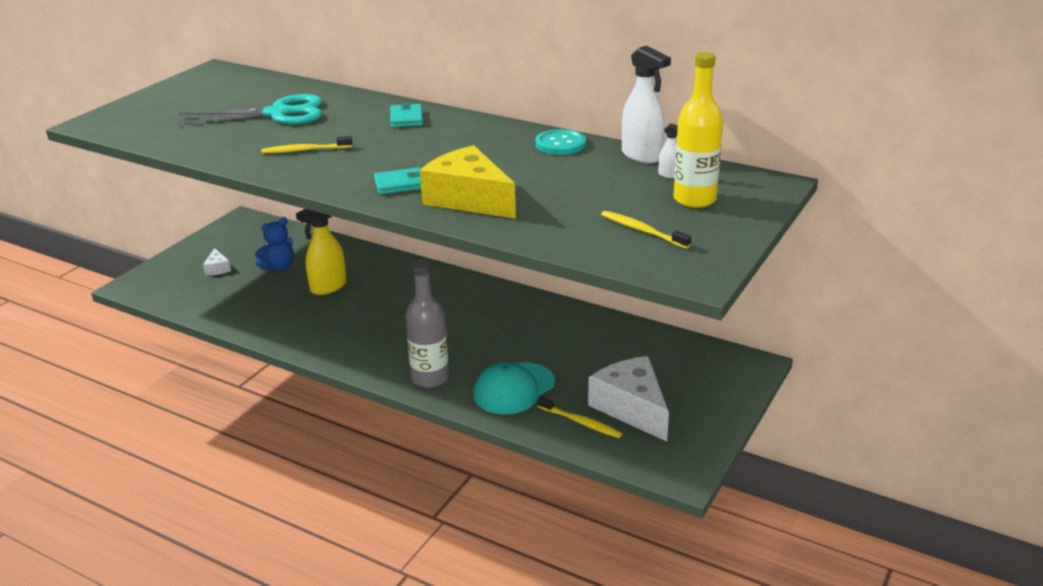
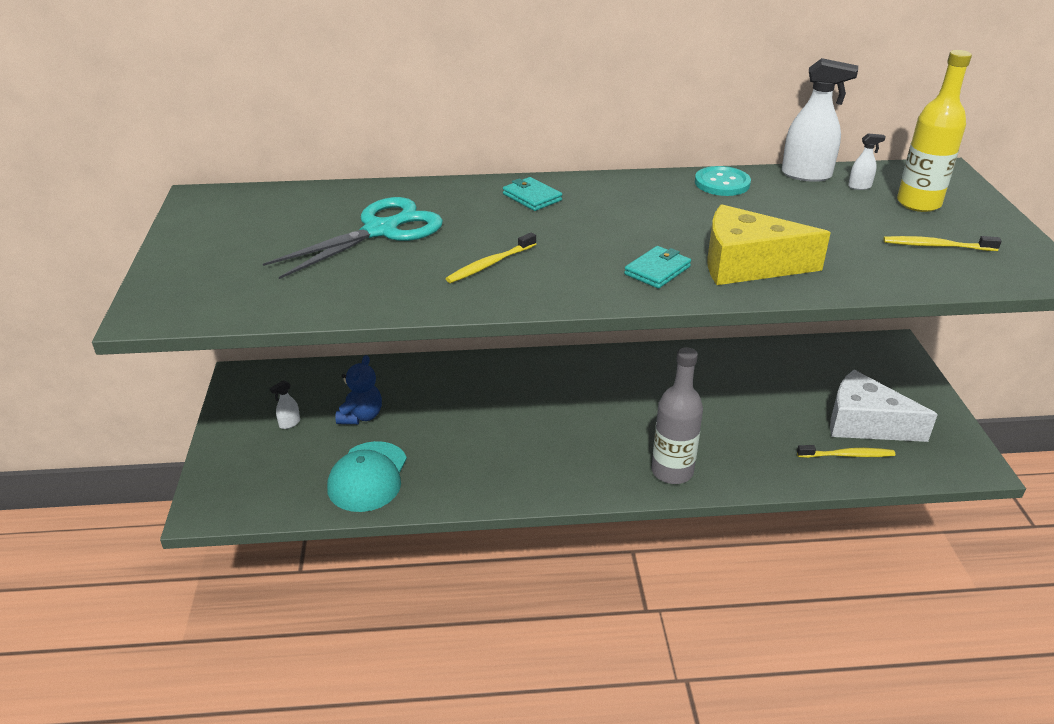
camera: 35 degrees left, 5 degrees up
(217, 268) = (290, 445): white cheese -> none
(233, 256) = (289, 423): none -> white spray bottle
(328, 287) = (445, 418): yellow spray bottle -> none
(513, 389) = (755, 448): turquoise cap -> turquoise cap (368, 477)

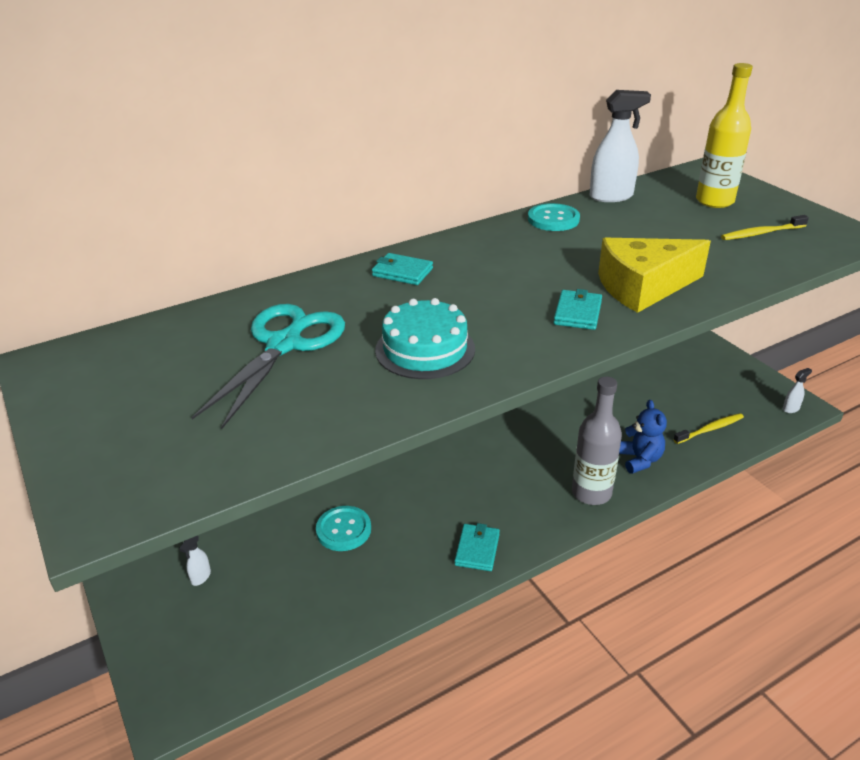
camera: 25 degrees left, 0 degrees up
(361, 416) = (272, 542): blue teddy bear -> blue teddy bear (640, 460)
(368, 477) = (323, 603): turquoise cap -> none
(424, 426) = (343, 530): none -> turquoise button
(490, 264) = (425, 349): yellow toothbrush -> turquoise cake
(527, 482) = (477, 549): none -> turquoise wallet
(860, 186) = (660, 197): white spray bottle -> white spray bottle (791, 408)
(865, 423) = (702, 398): white cheese -> none

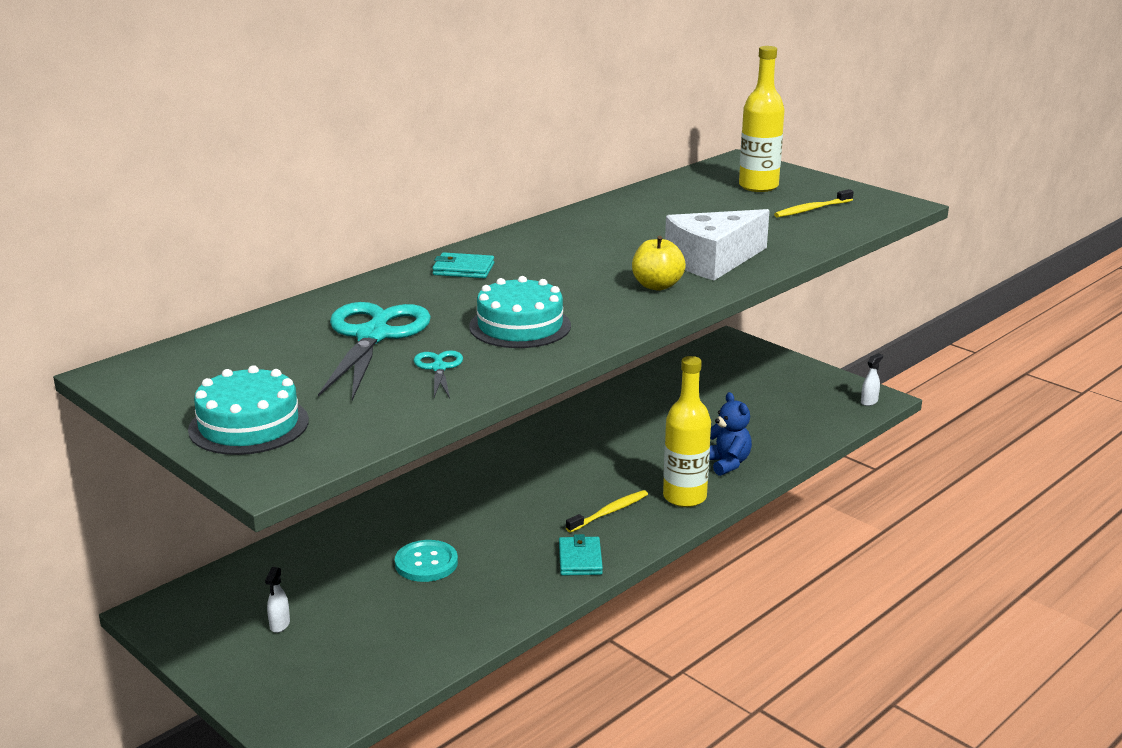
camera: 15 degrees left, 10 degrees down
(115, 445) = (249, 425): none -> turquoise cake
(325, 395) = (439, 368): none -> turquoise scissors
(553, 219) = (600, 213): turquoise button -> none
(577, 313) = (657, 286): turquoise wallet -> yellow apple
(591, 493) = (684, 497): grey bottle -> yellow bottle
(611, 196) = (652, 190): white spray bottle -> none
(643, 287) = (712, 261): yellow cheese -> white cheese
(710, 429) = (791, 429): yellow toothbrush -> yellow toothbrush (609, 512)

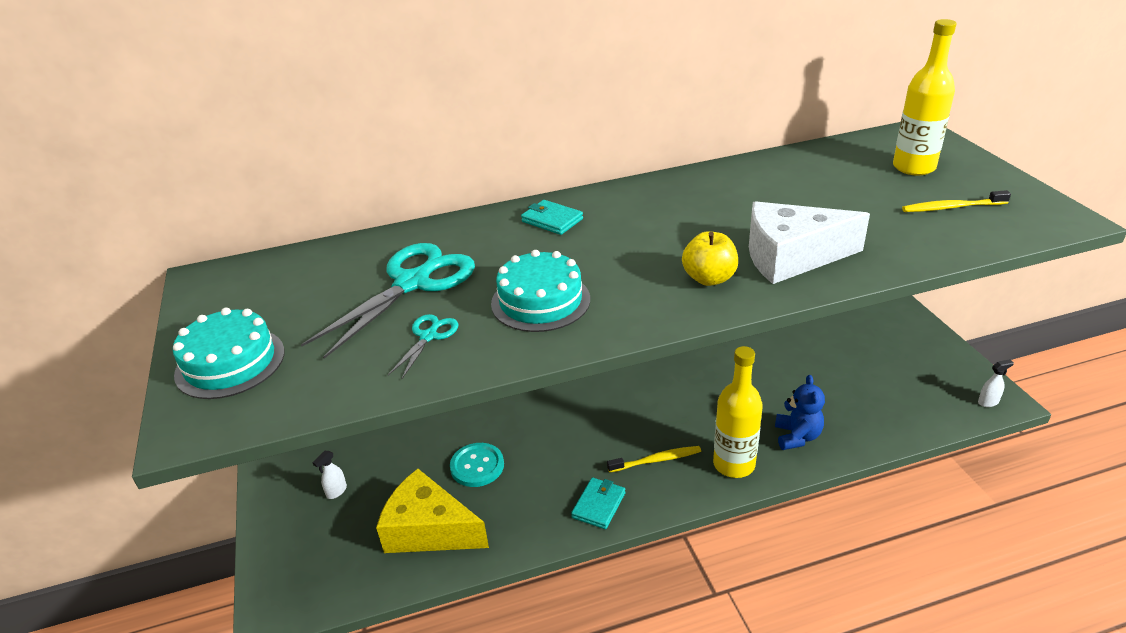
camera: 30 degrees right, 10 degrees up
(418, 625) = (429, 529): none -> yellow cheese

